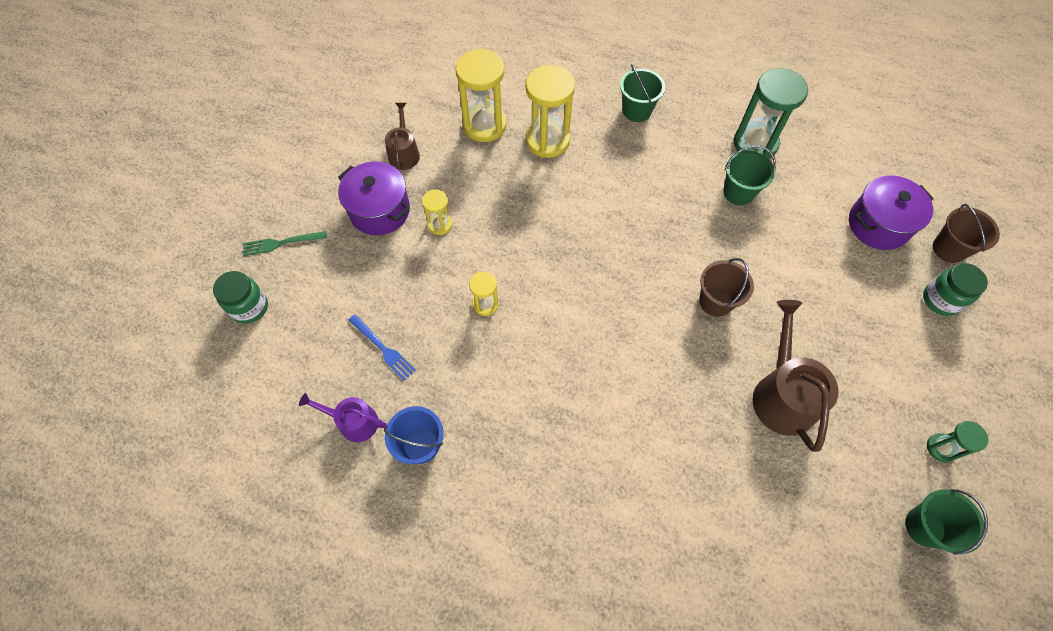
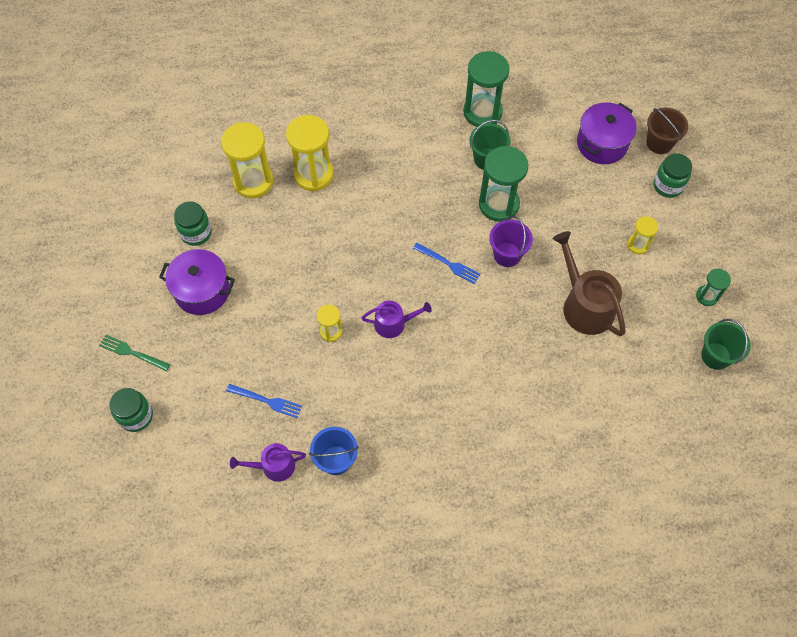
camera: 25 degrees left, 0 degrees up
(281, 243) = (132, 353): green fork -> green fork turned 60 degrees clockwise
(404, 153) = (196, 233): brown watering can -> green jar
(440, 225) = (260, 282): yellow hourglass -> yellow hourglass (637, 245)
(555, 324) = (394, 323): none -> purple watering can
(637, 111) = (375, 120): green bucket -> none
(645, 285) = (448, 264): none -> blue fork
(715, 301) = (507, 254): brown bucket -> purple bucket
(730, 244) = (498, 204): none -> green hourglass

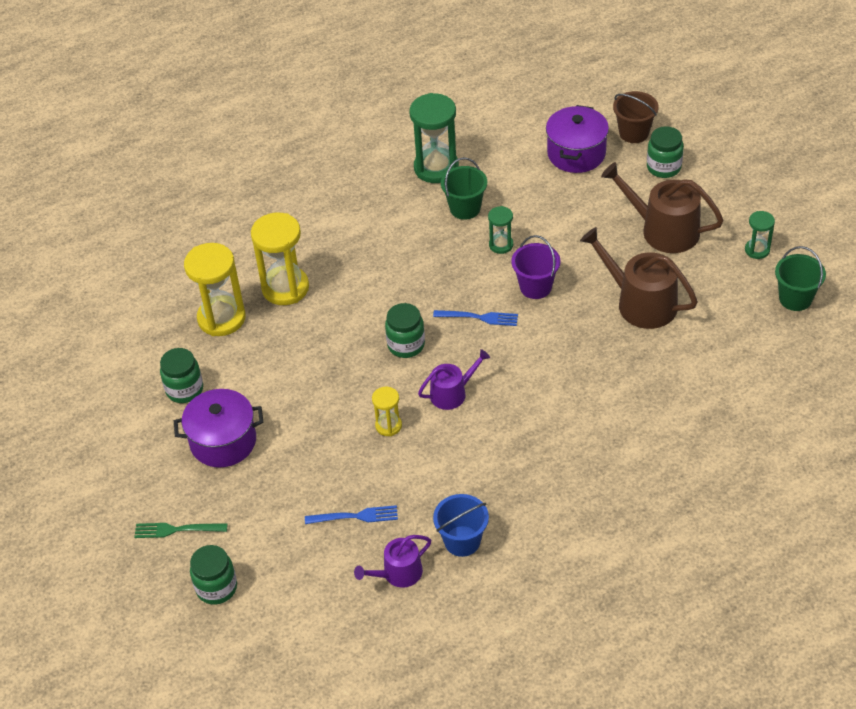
camera: 20 degrees left, 15 degrees down
(379, 265) = (406, 345): none -> green jar
(498, 204) = (501, 245): green hourglass -> green hourglass, size x0.52
(637, 245) = (663, 230): yellow hourglass -> brown watering can

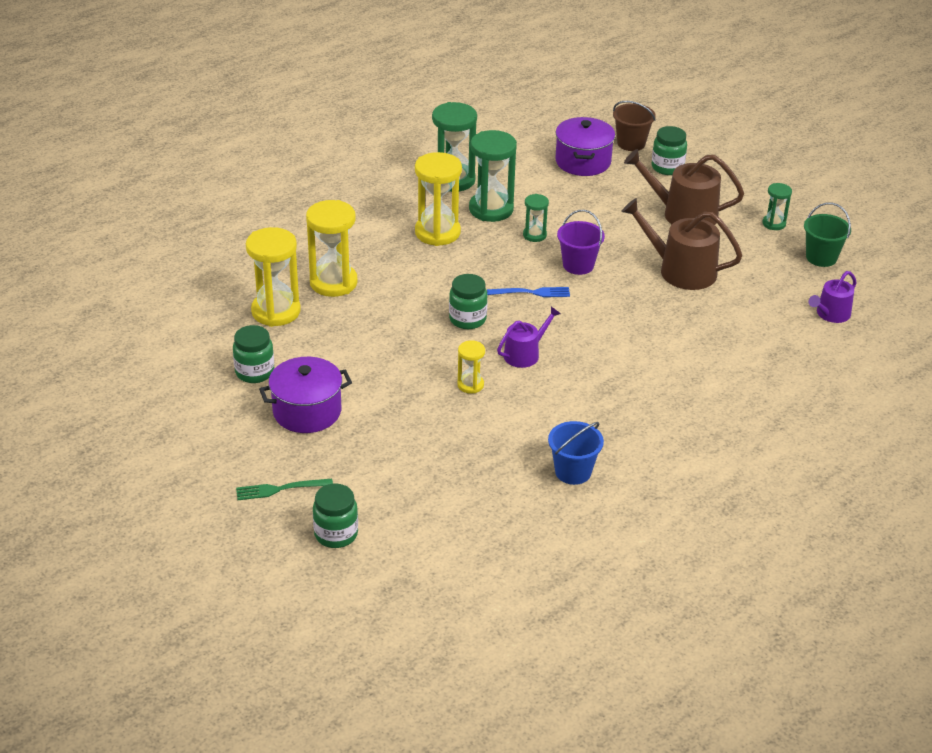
camera: 15 degrees left, 10 degrees down
(355, 516) = (460, 461): blue fork -> none
(398, 573) = (518, 504): purple watering can -> purple watering can (830, 314)
(403, 234) = (437, 232): none -> yellow hourglass
(465, 208) = (491, 209): green bucket -> green hourglass

